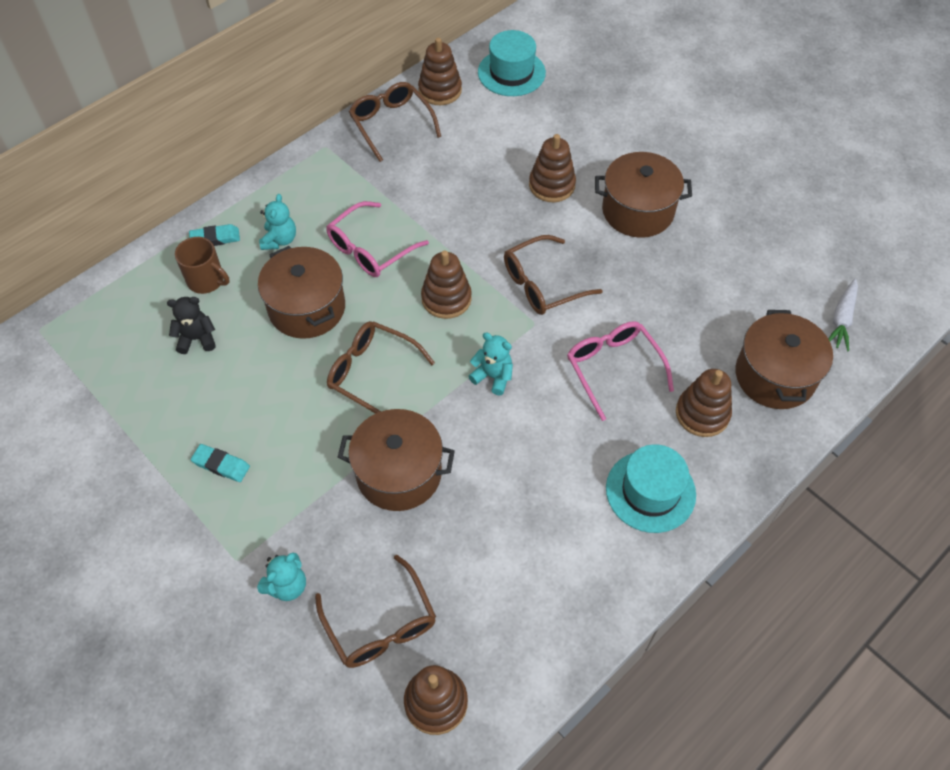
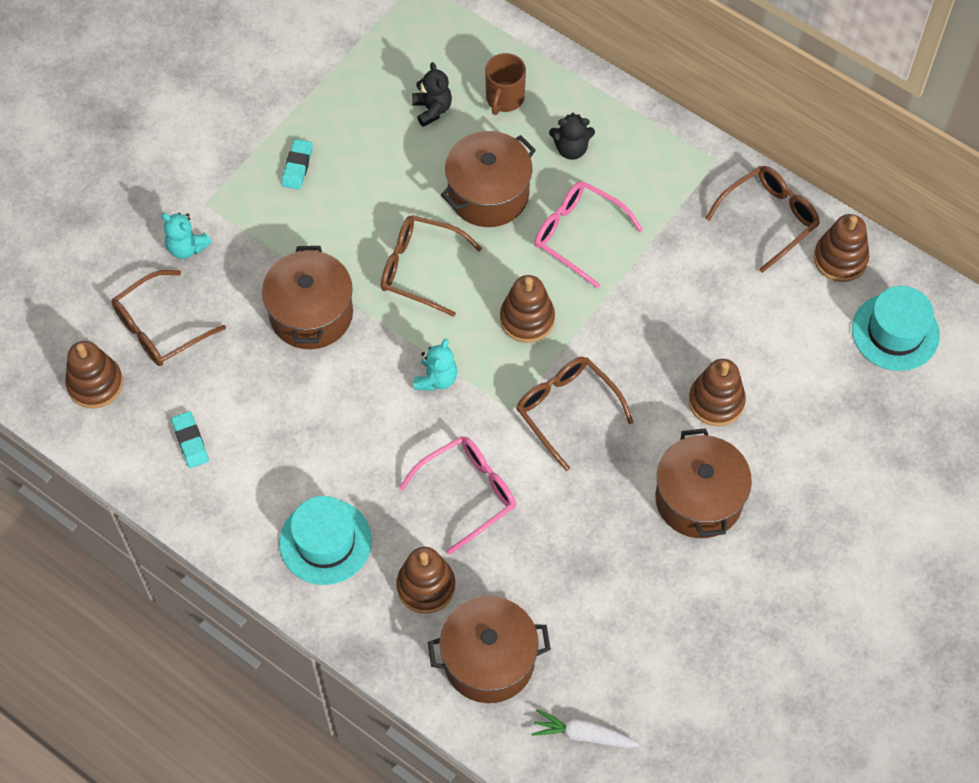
camera: 80 degrees right, 5 degrees up
(215, 238) = (560, 91): turquoise eraser -> turquoise eraser (190, 441)
(280, 240) = (571, 149): turquoise teddy bear -> black teddy bear
(372, 373) = (420, 268): brown glasses -> brown glasses turned 90 degrees counterclockwise

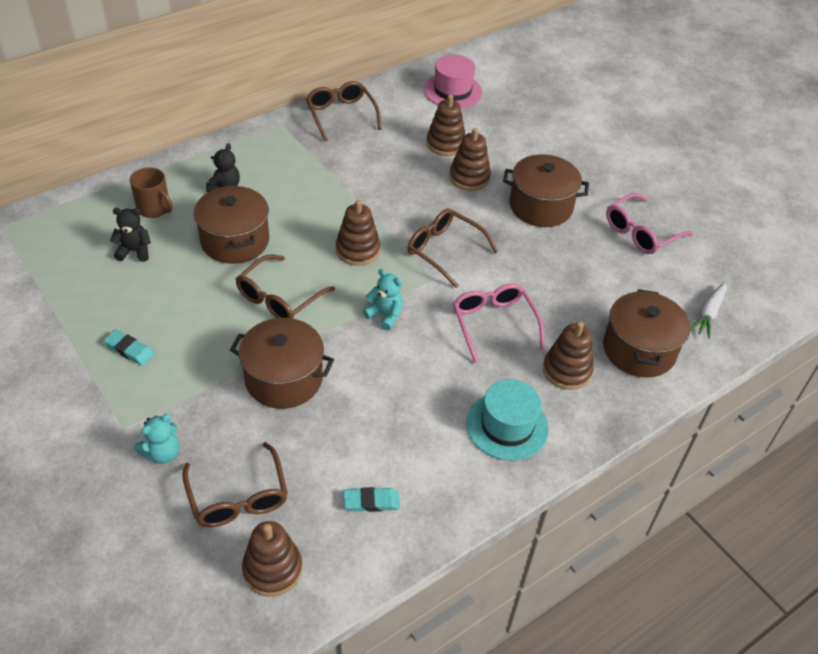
camera: 75 degrees left, 15 degrees down
(566, 409) = (444, 250): brown glasses -> brown glasses turned 60 degrees clockwise
(578, 235) = (300, 204): pink glasses -> pink glasses (641, 232)
(840, 259) = (388, 96): brown stacking toy -> brown stacking toy (445, 144)
(895, 332) = (452, 91): turquoise hat -> pink hat

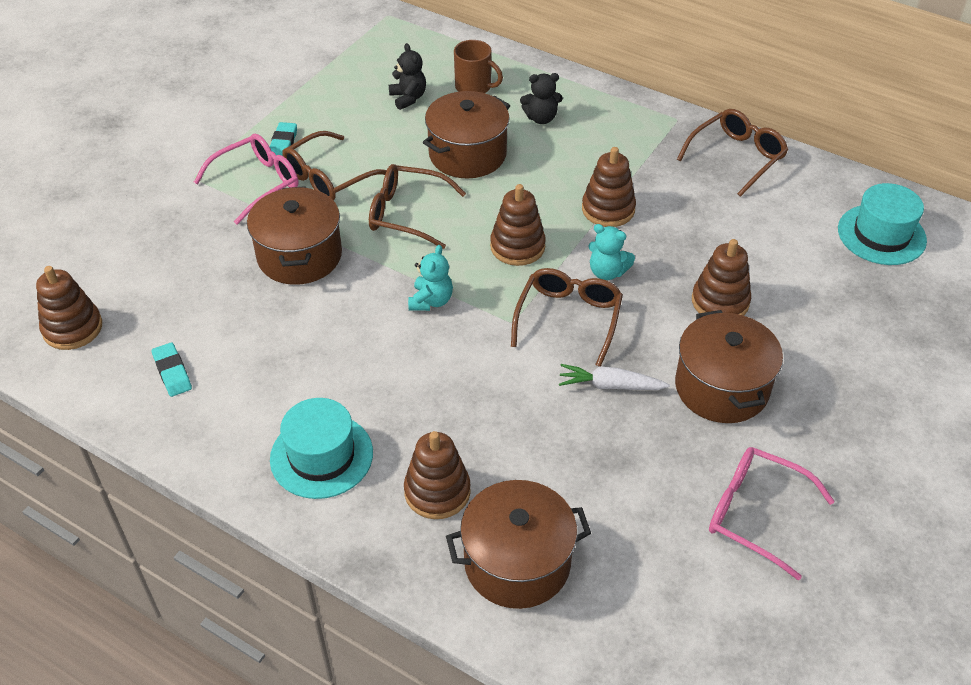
camera: 70 degrees right, 0 degrees up
(154, 209) = (474, 87): brown mug -> brown mug turned 75 degrees counterclockwise
(162, 453) = (174, 211): turquoise teddy bear -> turquoise teddy bear (607, 272)
(238, 497) = (144, 277): brown glasses -> brown glasses (328, 177)
(445, 144) = (766, 261): brown stacking toy -> brown stacking toy (608, 209)
(452, 91) = (881, 235): pink hat -> turquoise hat
(494, 324) = (475, 399): pink glasses -> pink glasses (257, 183)
(708, 314) = (640, 635): white carrot -> white carrot (610, 385)

